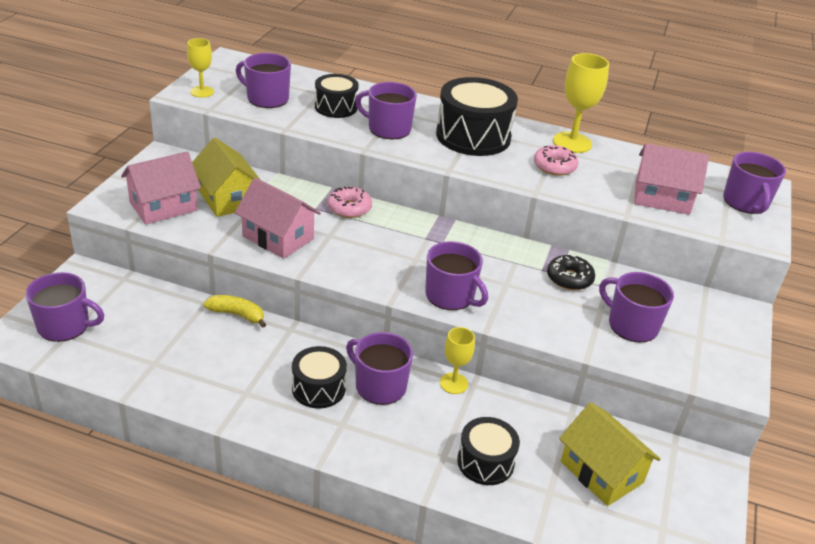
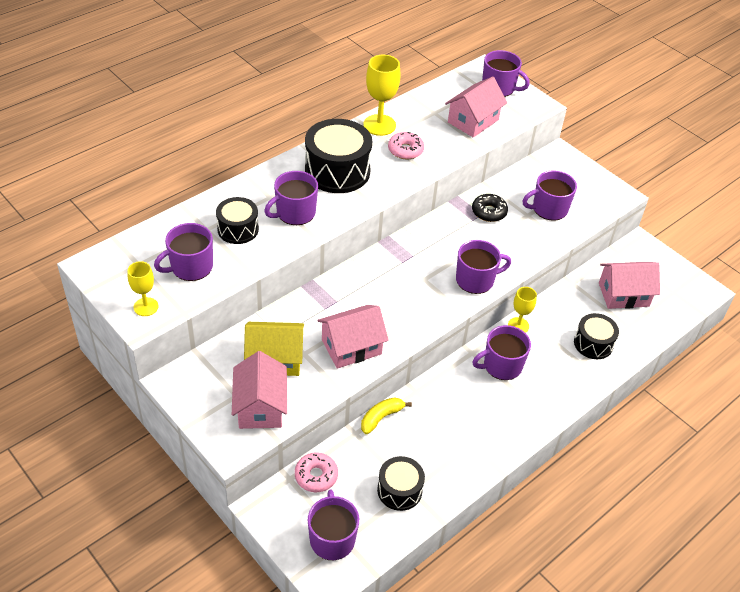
camera: 60 degrees left, 10 degrees up
(65, 326) = (332, 538): purple mug -> purple mug turned 45 degrees counterclockwise
(318, 388) = (488, 400): black drum -> black drum (399, 490)
(349, 208) = (337, 288): pink donut -> pink donut (316, 476)
(601, 472) = (623, 294): yellow house -> pink house

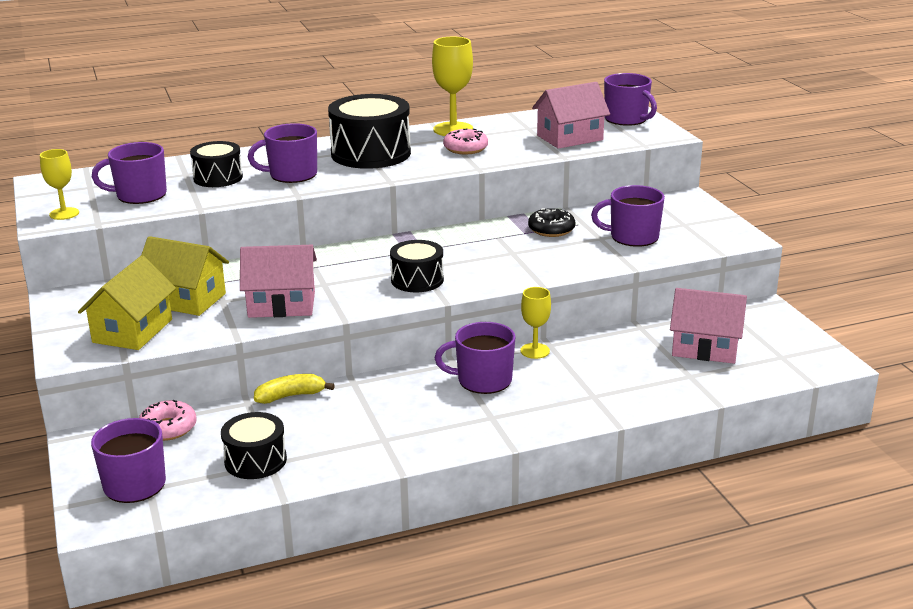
camera: 25 degrees right, 20 degrees down
(260, 406) = (133, 331): pink house -> yellow house
(476, 280) = (484, 277): purple mug -> none
(593, 343) = (625, 383): black drum -> black drum (417, 280)

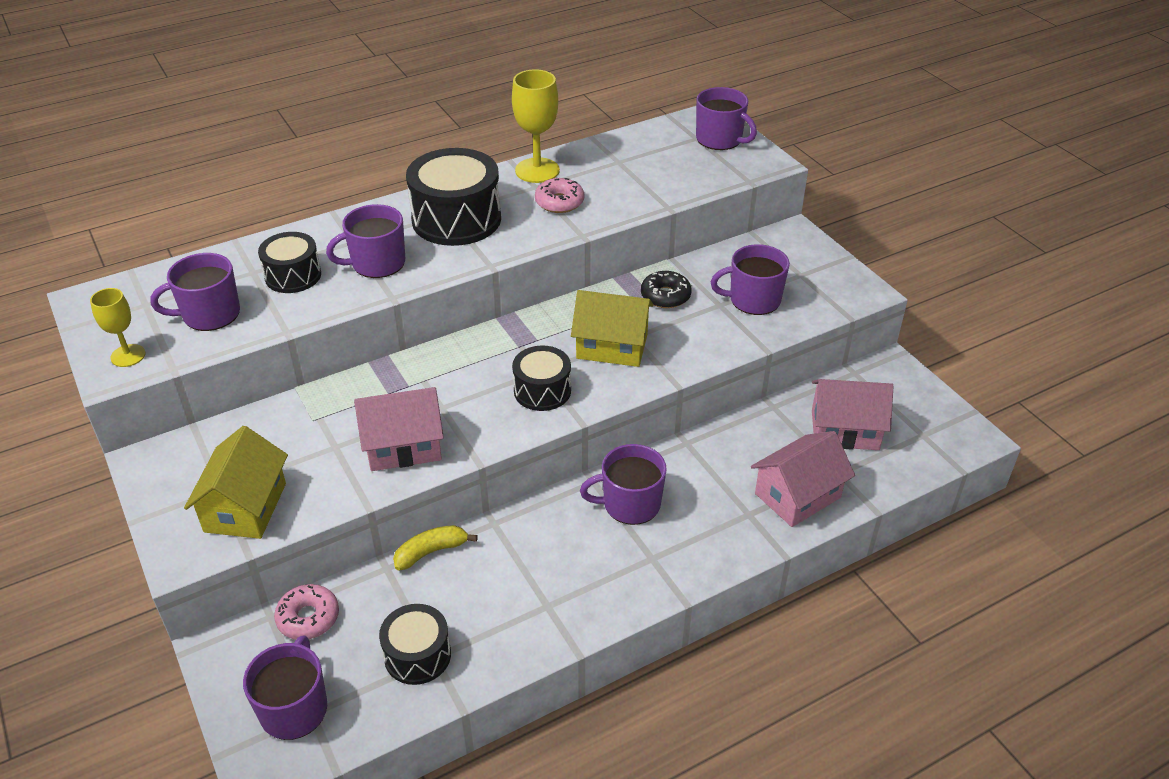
camera: 10 degrees left, 15 degrees up
(185, 300) = (292, 449): yellow house -> yellow house (612, 346)
(535, 351) = (673, 453): yellow goblet -> none
(570, 138) = (667, 175): pink house -> pink house (798, 495)

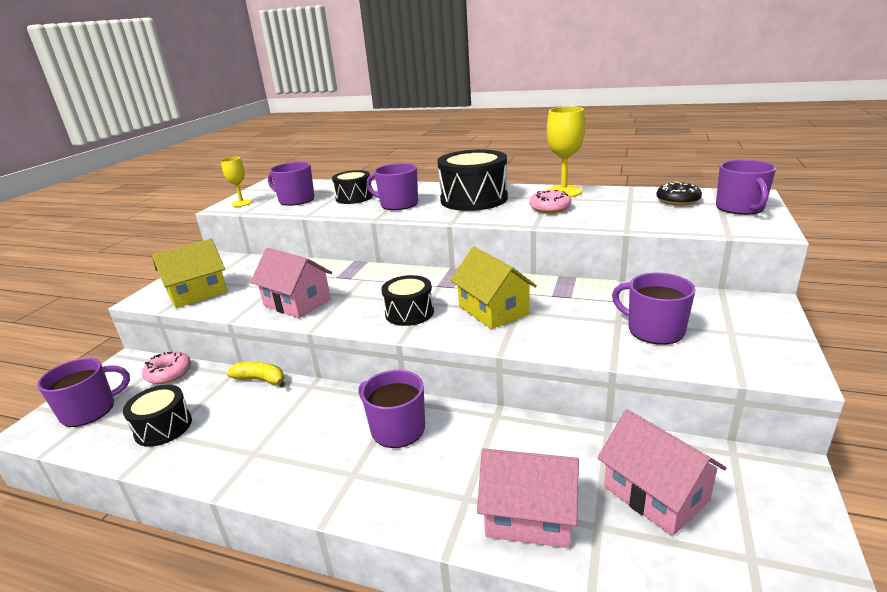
camera: 50 degrees right, 15 degrees down
(665, 296) = (580, 299): black donut -> black donut (677, 200)

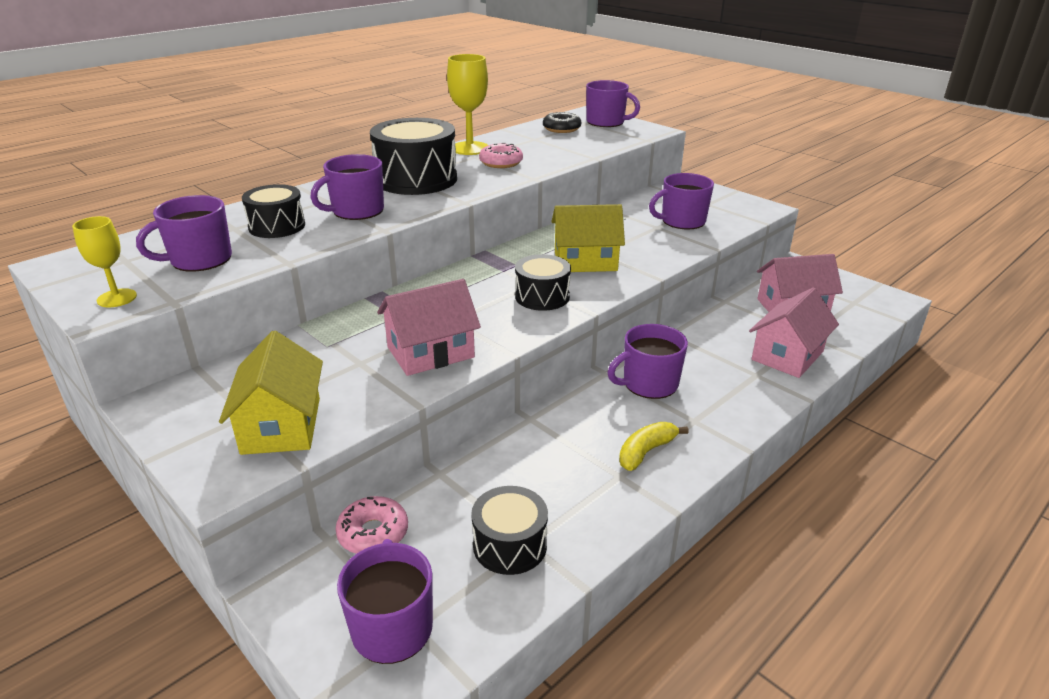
camera: 65 degrees left, 5 degrees up
(261, 380) = (480, 451): yellow banana -> yellow banana (646, 452)

